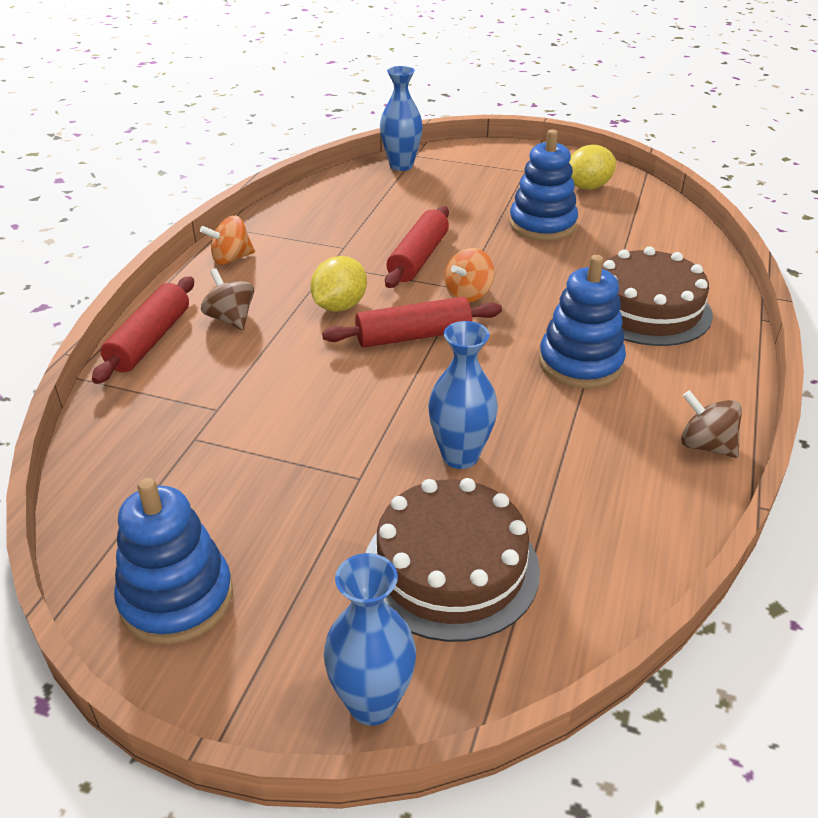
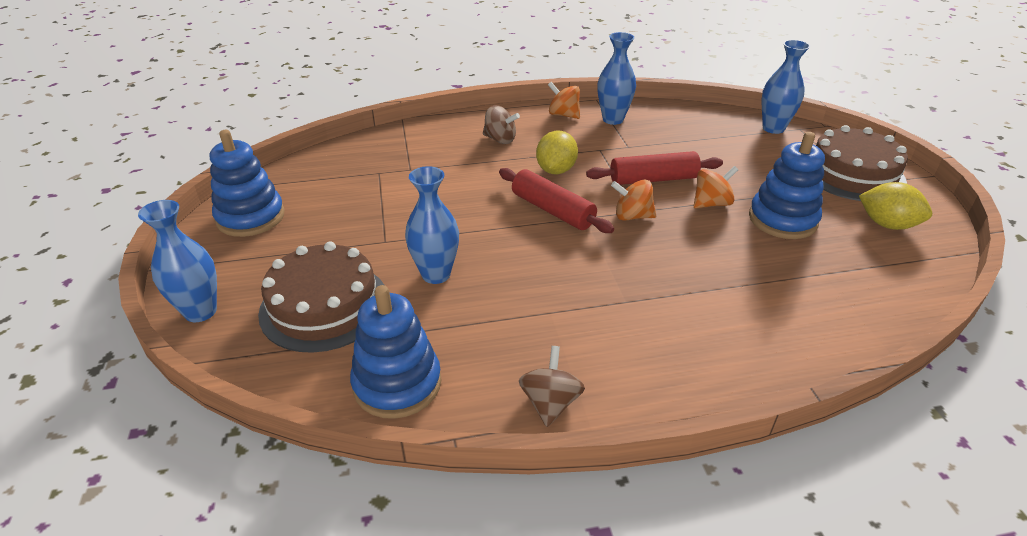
camera: 60 degrees right, 0 degrees up
(150, 340) = (453, 124): red rolling pin -> none
(231, 319) = (500, 139): brown spinning top -> brown spinning top turned 90 degrees clockwise
(281, 234) = (613, 119): none -> blue vase
(340, 306) = (556, 170): yellow lemon -> yellow lemon turned 75 degrees counterclockwise
(488, 246) = (711, 203): none -> orange spinning top
(580, 363) = (598, 299): blue stacking toy -> blue stacking toy (397, 384)
(647, 309) = (722, 316): brown cake -> brown cake (852, 174)

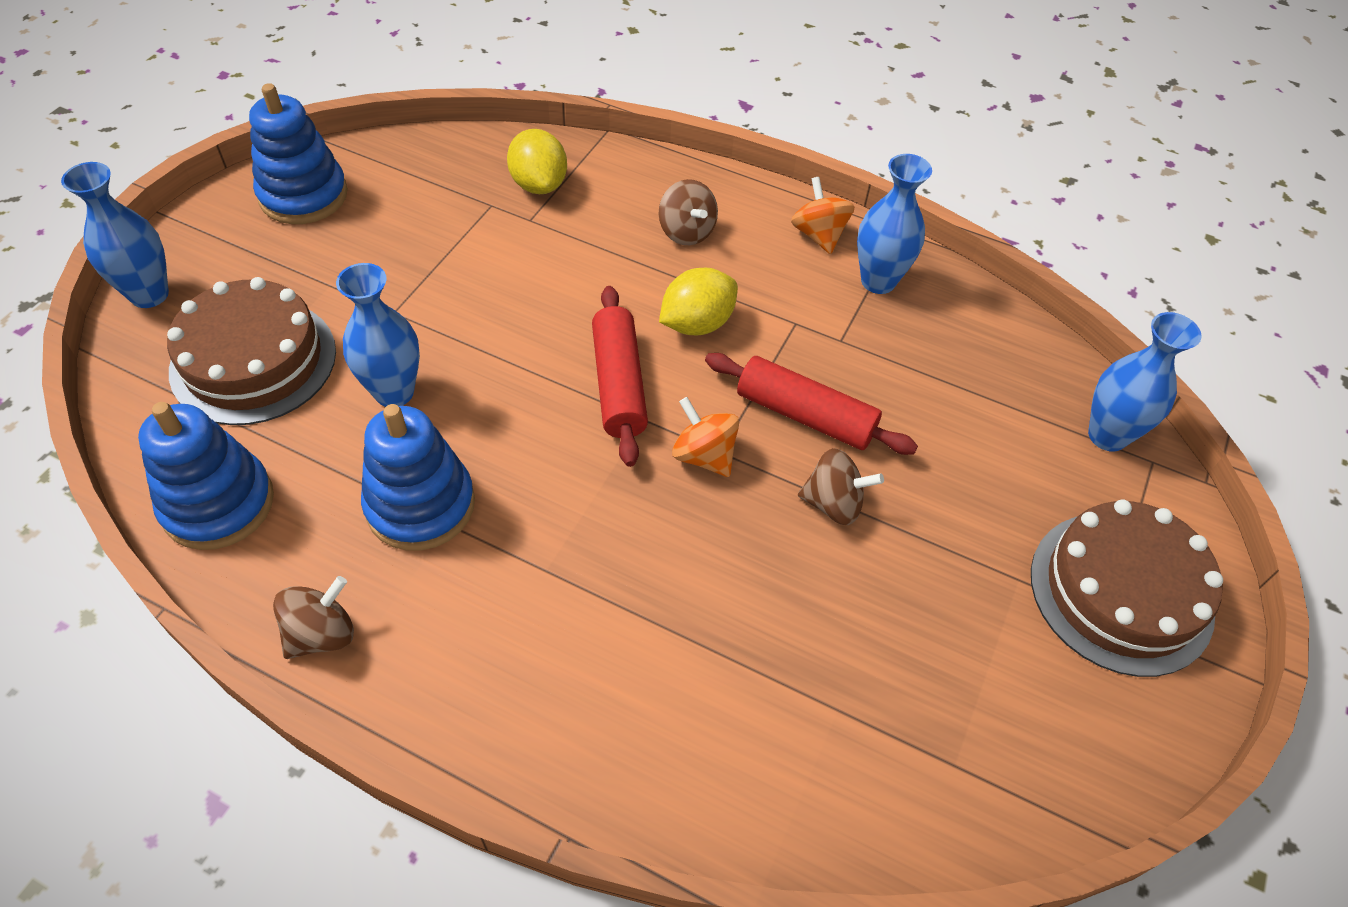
camera: 35 degrees right, 15 degrees up
(711, 203) = (833, 503): orange spinning top -> brown spinning top
(782, 219) = (899, 594): blue stacking toy -> blue stacking toy (420, 505)
(887, 224) = (1047, 707): yellow lemon -> yellow lemon (539, 184)

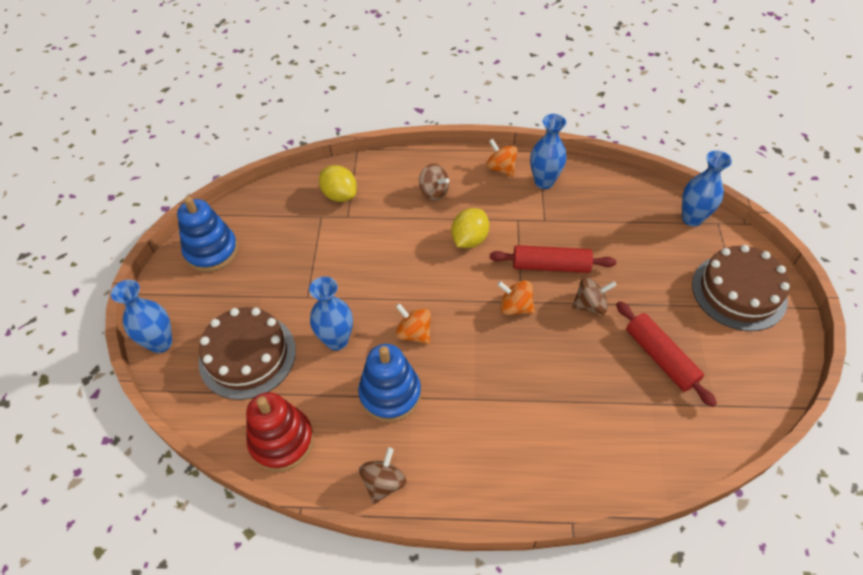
camera: 20 degrees left, 0 degrees up
(218, 503) = (282, 441): blue stacking toy -> red stacking toy
(517, 429) = (414, 333): none -> orange spinning top
(619, 384) = (450, 287): red rolling pin -> red rolling pin (660, 357)

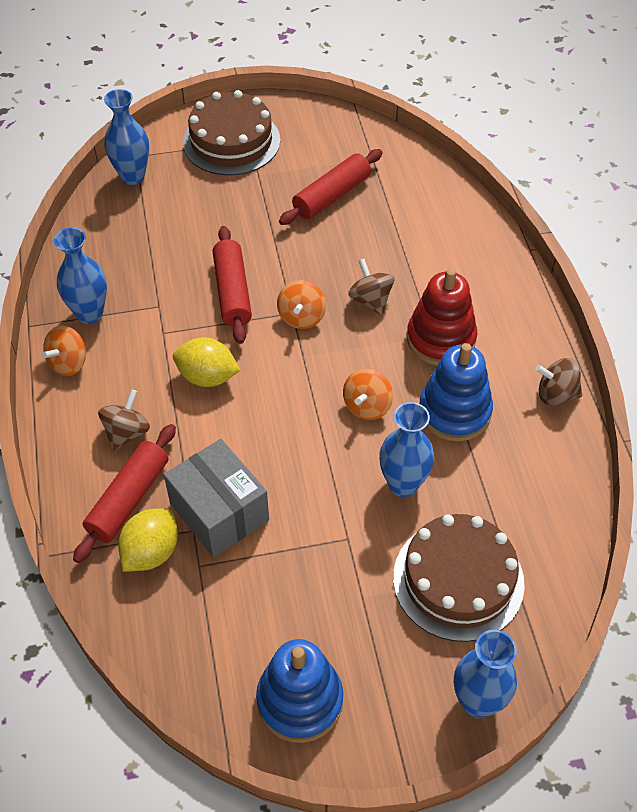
camera: 105 degrees left, 0 degrees up
(282, 441) = (551, 502): red stacking toy -> red stacking toy (441, 339)
(355, 231) = (219, 512): none -> grey box
(382, 188) = (128, 499): none -> red rolling pin
(590, 305) = (280, 253): brown spinning top -> brown spinning top (370, 300)

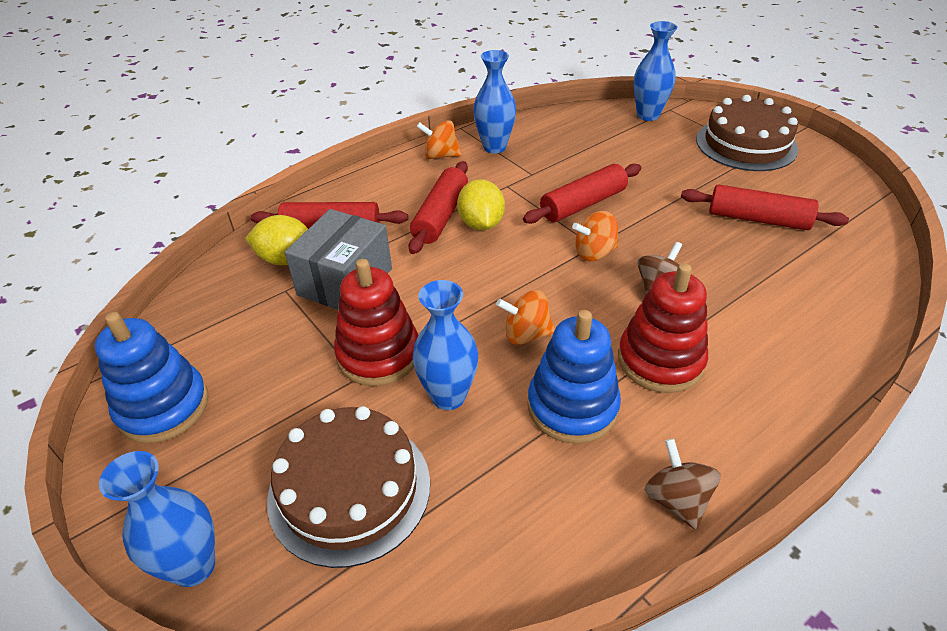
camera: 65 degrees right, 10 degrees down
(127, 432) = (395, 205): brown spinning top -> none
(173, 402) = (441, 216): none -> red rolling pin
(330, 516) = (378, 354): none -> red stacking toy

